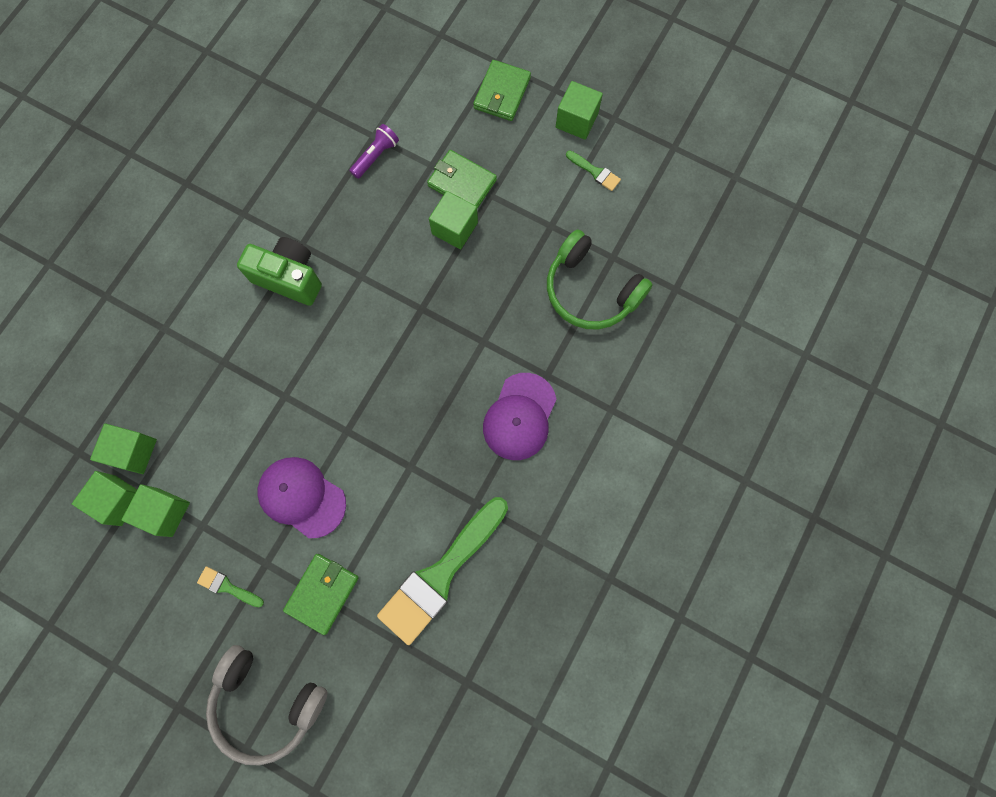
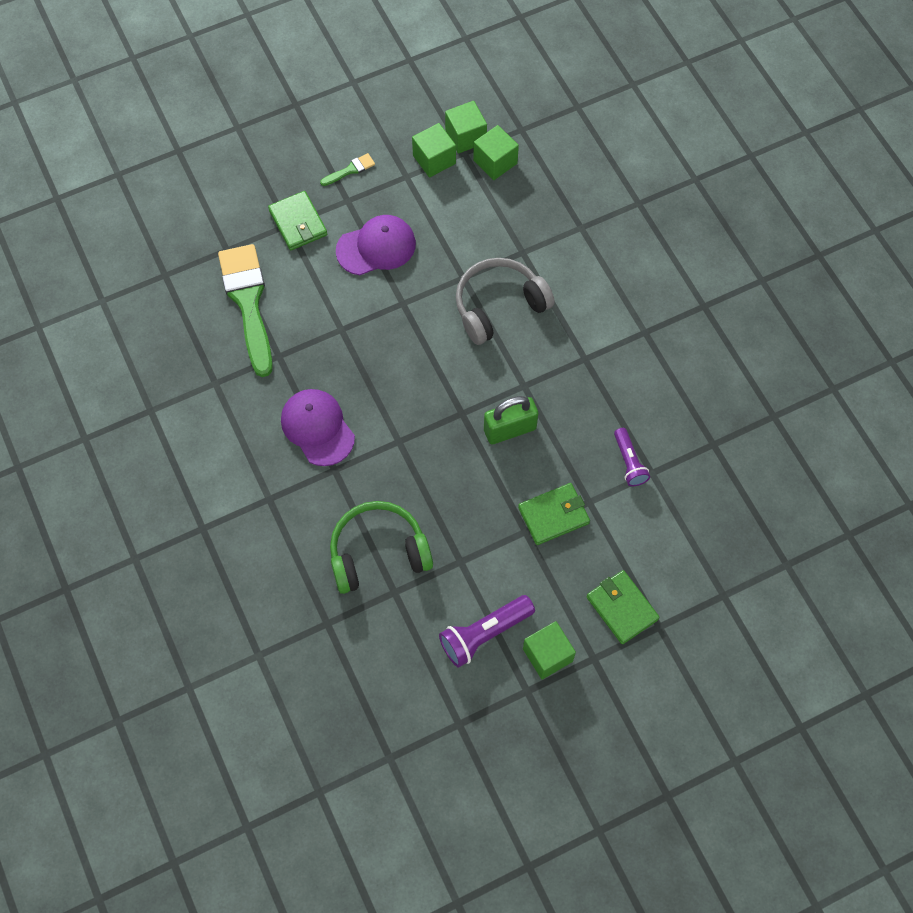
camera: 125 degrees right, 10 degrees down
(267, 702) = (255, 153): grey headphones -> grey headphones (499, 306)
(289, 278) = (560, 334): green camera -> none
(410, 261) = (510, 429): none -> green padlock
(454, 228) = (514, 482): green cube -> none
(595, 172) = (484, 634): green brush -> purple flashlight

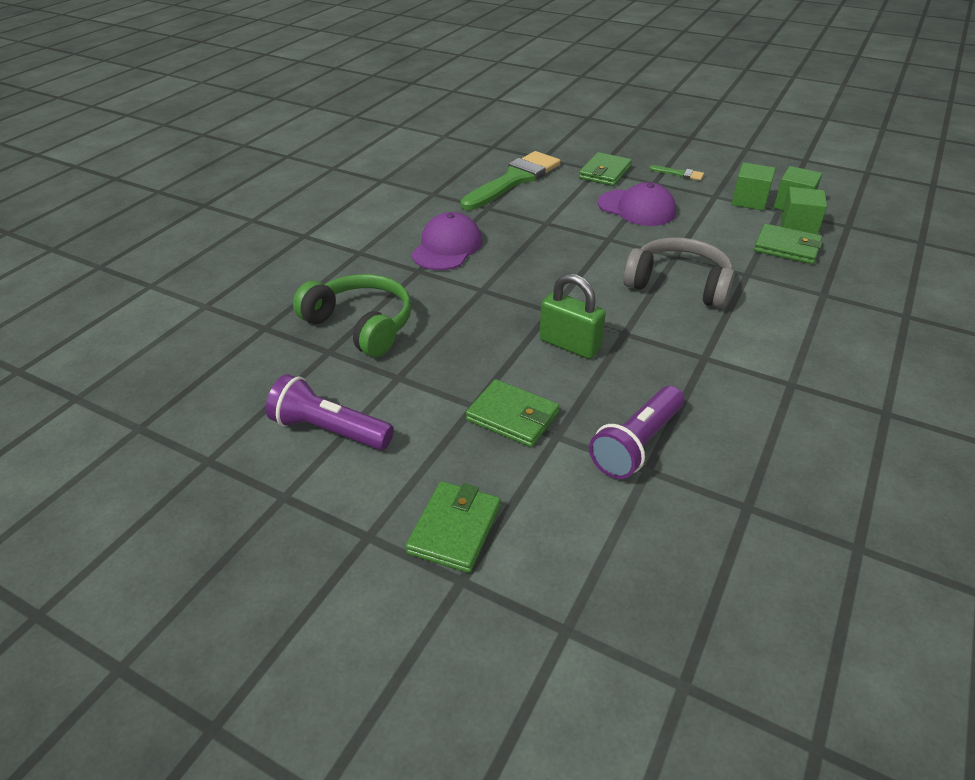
camera: 55 degrees right, 25 degrees down
(514, 196) = (786, 247): none -> green wallet
(547, 655) = (342, 492): green cube -> none
(629, 462) = (637, 444): purple flashlight -> purple flashlight, size x1.55

